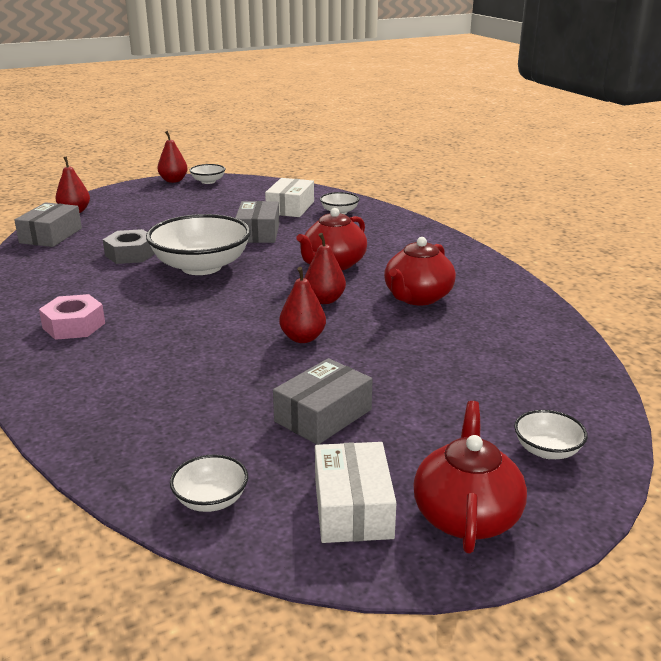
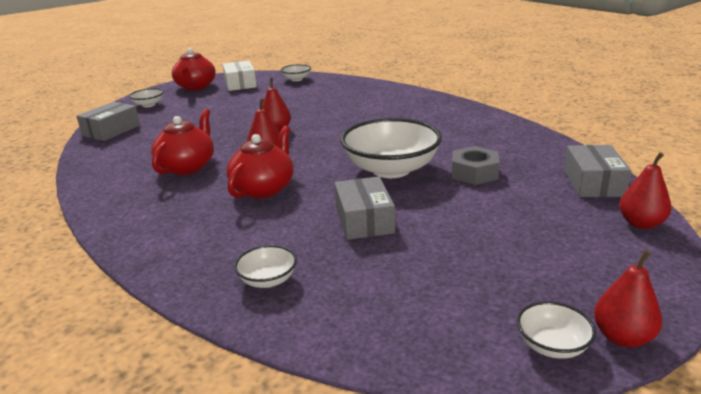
camera: 170 degrees right, 0 degrees up
(74, 325) = (436, 118): pink nut -> none
(290, 208) = (347, 280): white box -> none
(323, 415) = (256, 102): grey box -> grey box (111, 130)

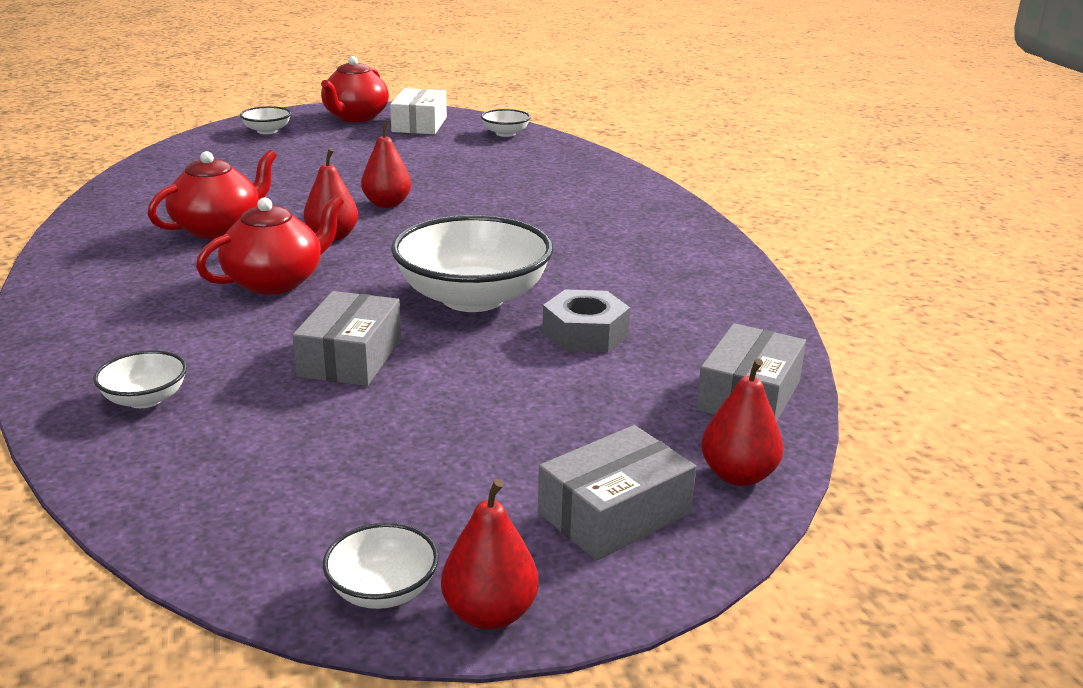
camera: 20 degrees right, 0 degrees up
(111, 130) = (184, 157): grey box -> grey box (614, 513)

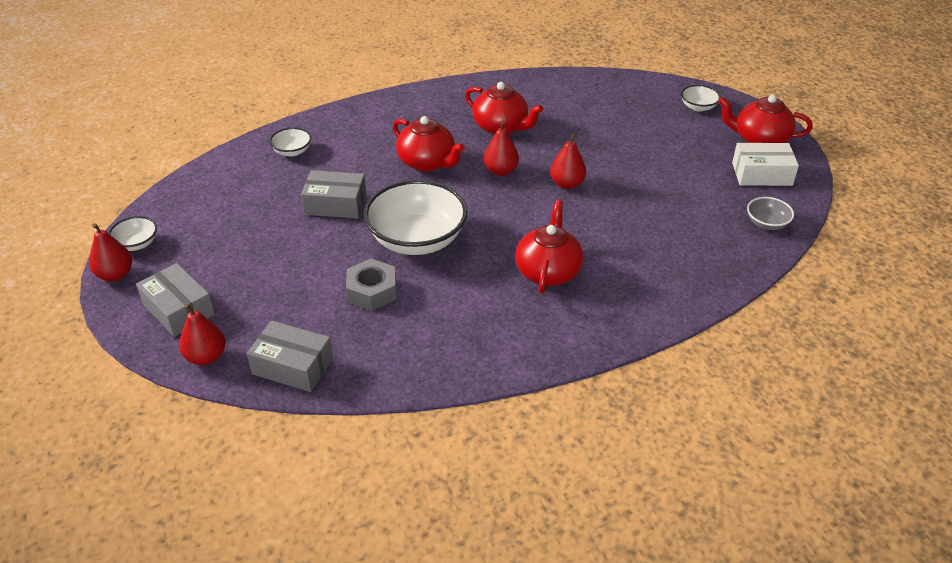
camera: 85 degrees right, 15 degrees up
(505, 133) = (766, 223): white bowl -> grey bowl
(562, 228) = (548, 271): none -> red teapot

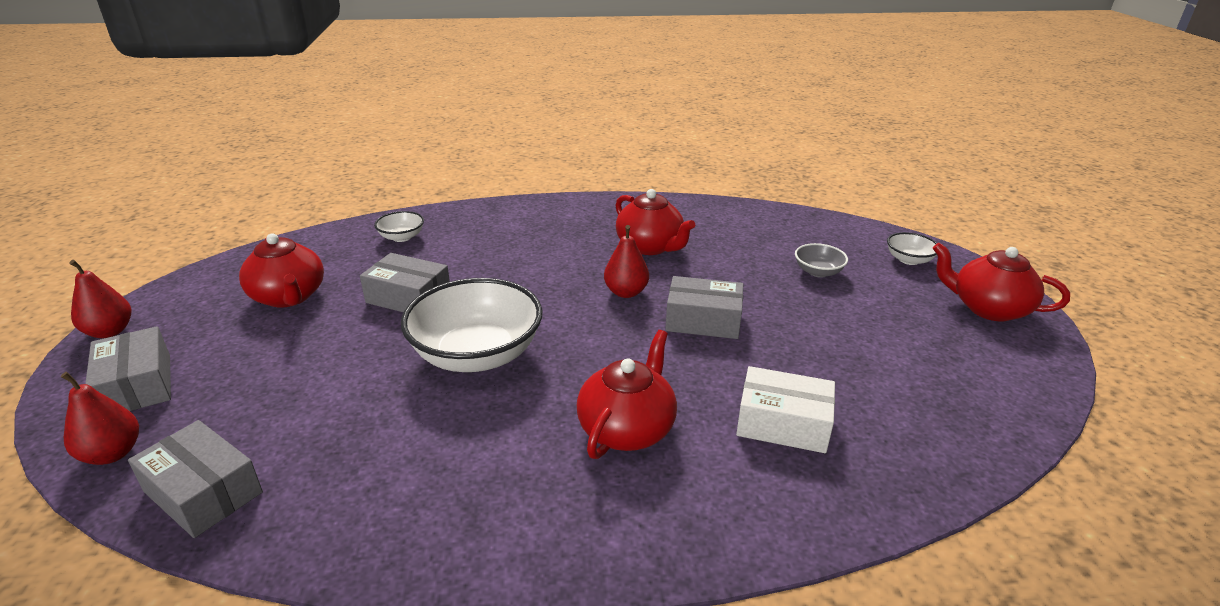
camera: 15 degrees right, 10 degrees down
(137, 244) = (163, 302): white bowl -> none
(372, 291) = (378, 409): grey nut -> none
(427, 162) = (543, 270): red teapot -> red teapot (289, 297)
(567, 184) = (703, 320): red pear -> grey box
(761, 174) = (984, 352): white box -> white box (783, 423)
(766, 223) = (981, 421): grey bowl -> grey bowl (818, 272)

